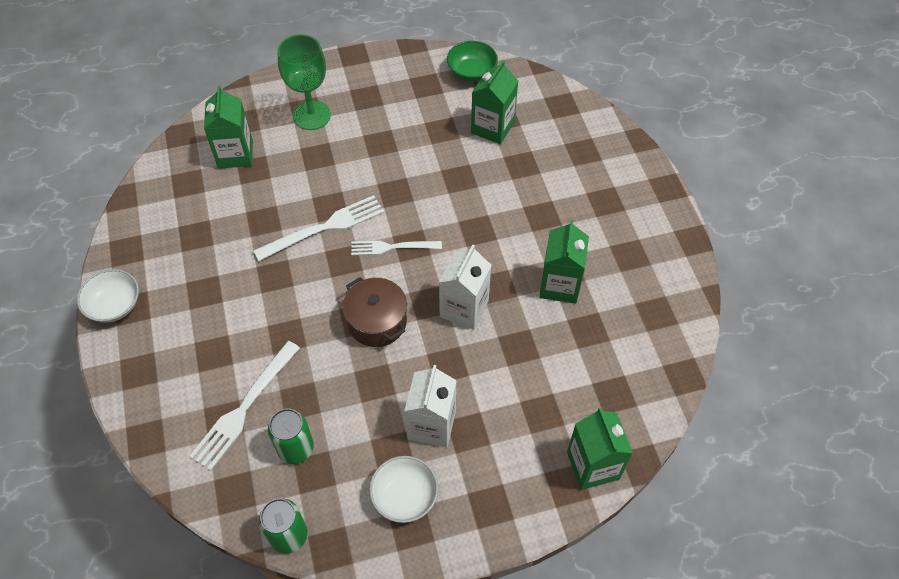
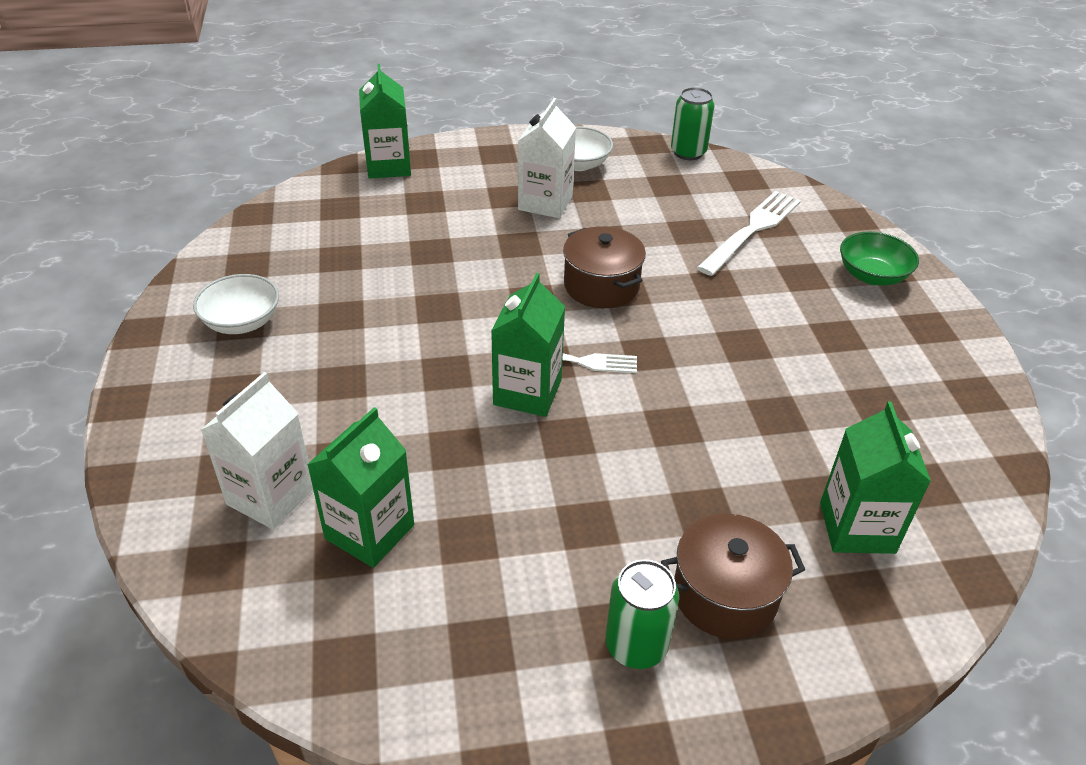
camera: 175 degrees left, 15 degrees down
(114, 305) = (954, 331): white bowl -> white bowl (242, 322)
(295, 448) = (689, 199): green can -> green can (636, 645)
(311, 115) = (724, 594): green goblet -> brown pot
(325, 227) = (678, 395): white fork -> none
(464, 308) = (488, 288): white carton -> white carton (270, 496)
(471, 72) = (372, 670): green bowl -> green bowl (872, 276)
(559, 285) = (355, 300): green carton -> green carton (527, 392)

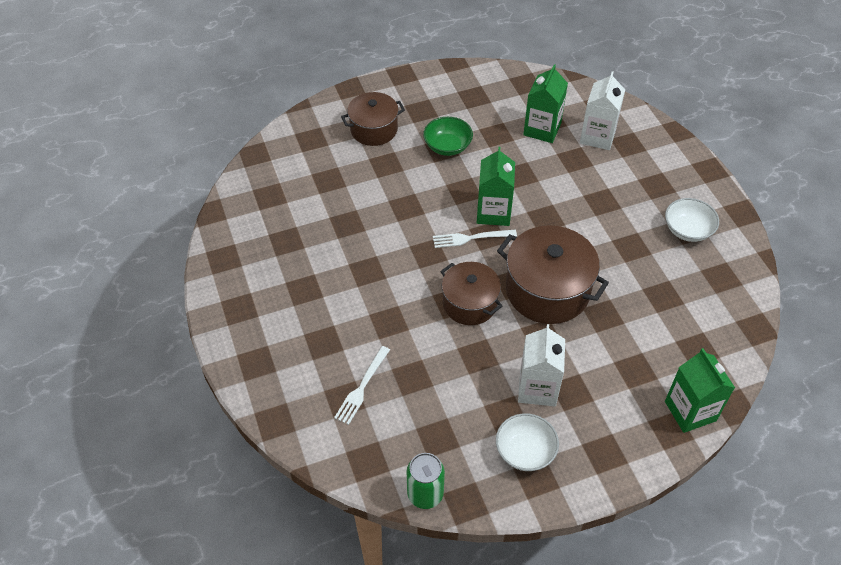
camera: 170 degrees right, 10 degrees up
(490, 284) = (547, 290): none -> brown pot
(636, 645) = (410, 106): green can -> none
(752, 230) = (362, 388): white fork -> white fork, size x0.66
(857, 527) = (309, 168): green carton -> none
(872, 276) = (270, 352): green bowl -> green bowl (447, 146)

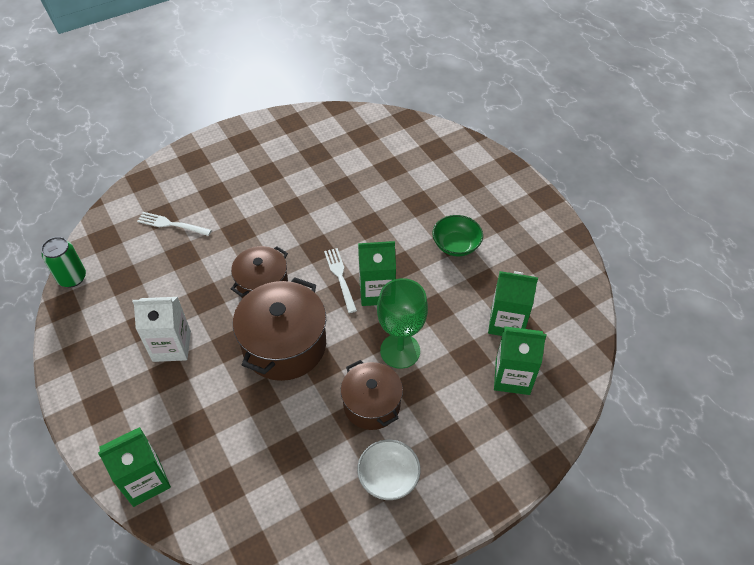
camera: 80 degrees right, 0 degrees up
(374, 129) = (461, 188): brown pot -> brown pot (371, 404)
(525, 451) = (107, 342): white bowl -> none
(563, 205) = (400, 351): none -> green goblet
(597, 136) = (512, 377): white carton -> green carton

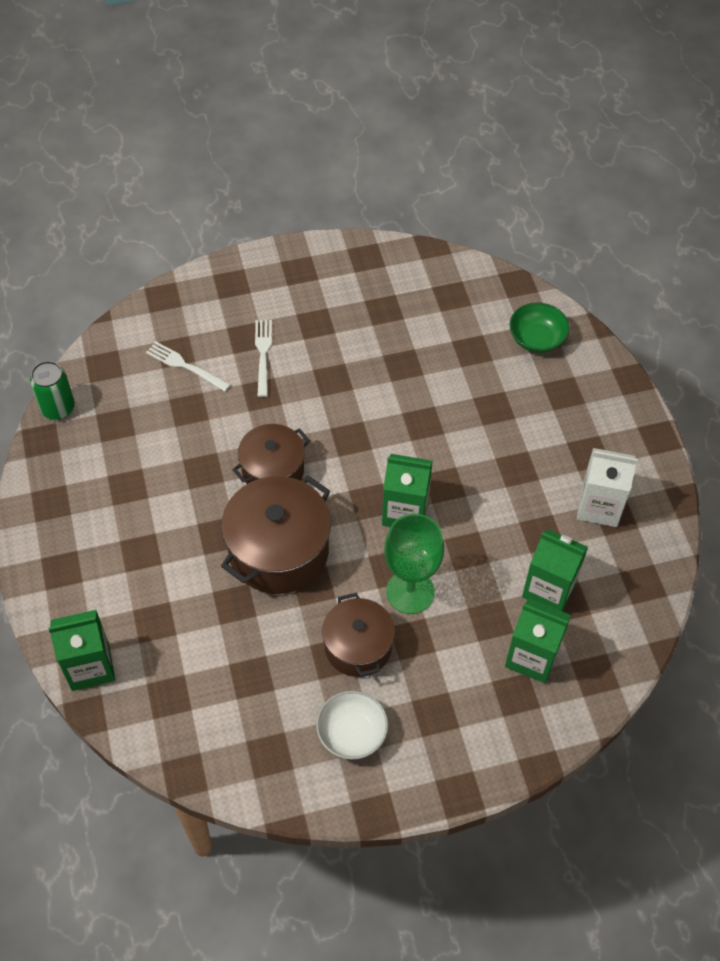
camera: 15 degrees right, 5 degrees up
(171, 346) = (151, 520): white carton -> white carton (599, 506)
(340, 277) = (367, 482): white fork -> white fork (263, 354)
(456, 245) = (521, 475): green bowl -> green bowl (536, 339)

